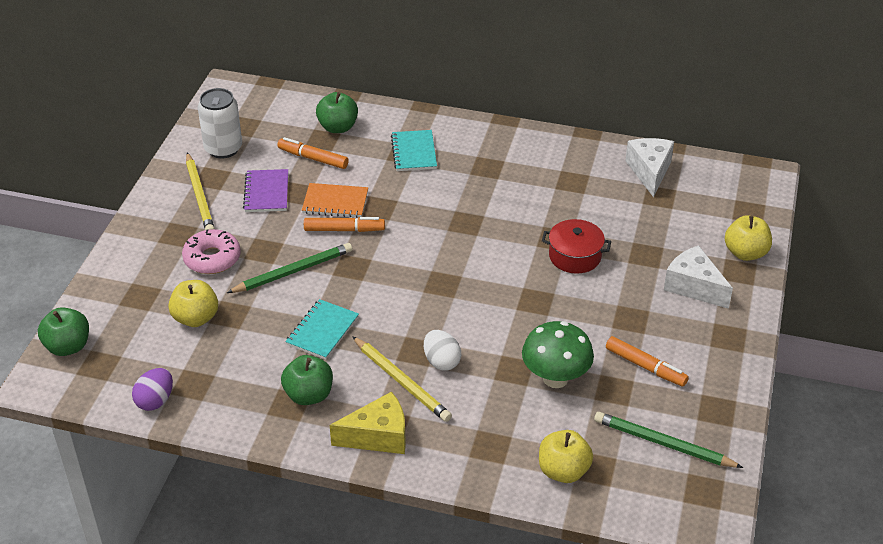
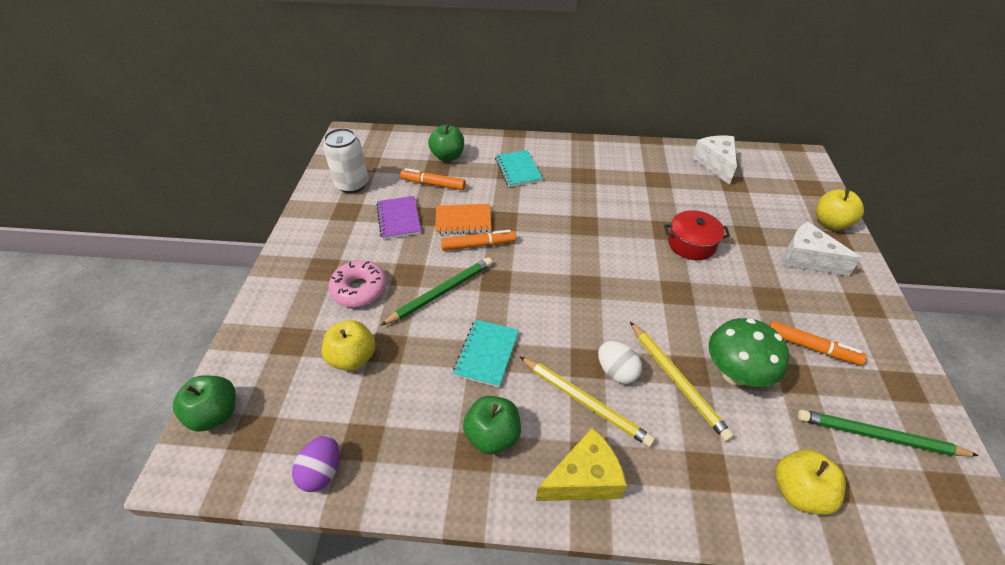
camera: 10 degrees left, 5 degrees up
(199, 196) = (337, 229): yellow pencil -> yellow pencil (677, 381)

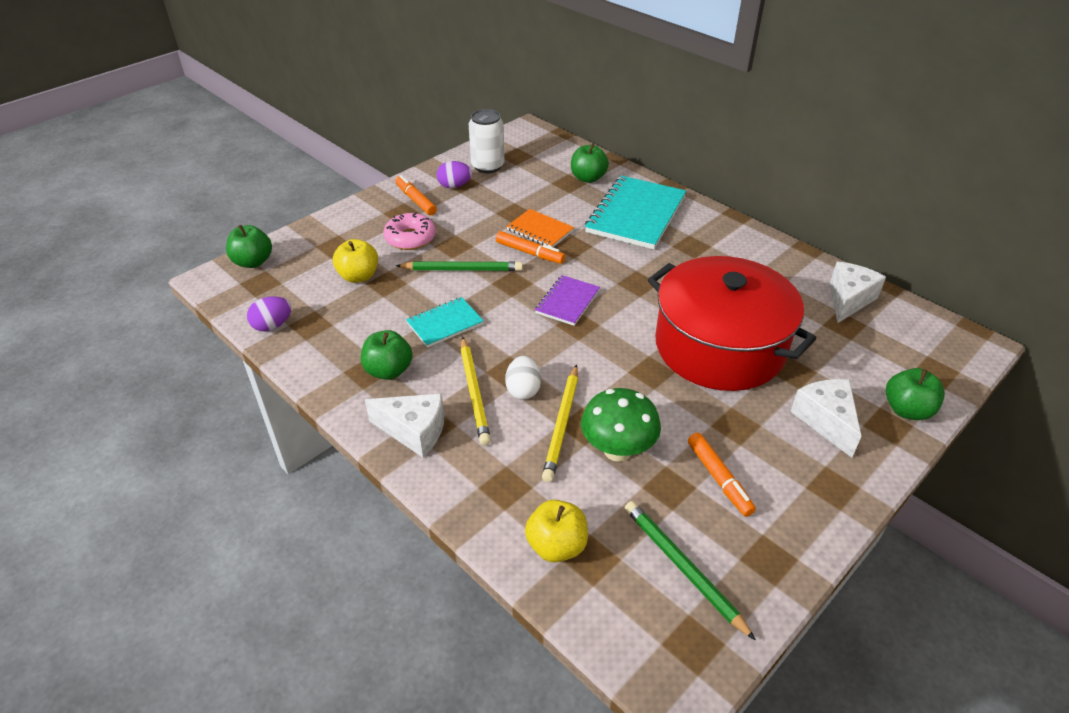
camera: 40 degrees right, 5 degrees down
(343, 217) = (454, 186): none -> purple egg
(399, 219) = (493, 206): purple notebook -> purple notebook (567, 302)
(433, 184) = (549, 194): orange marker -> orange marker (416, 200)
(518, 170) = (636, 215): turquoise notebook -> turquoise notebook, size x1.89
(583, 478) = (414, 431): yellow cheese -> white cheese
(691, 244) = (719, 347): red pot -> red pot, size x2.35
(830, 223) = (907, 410): yellow apple -> green apple

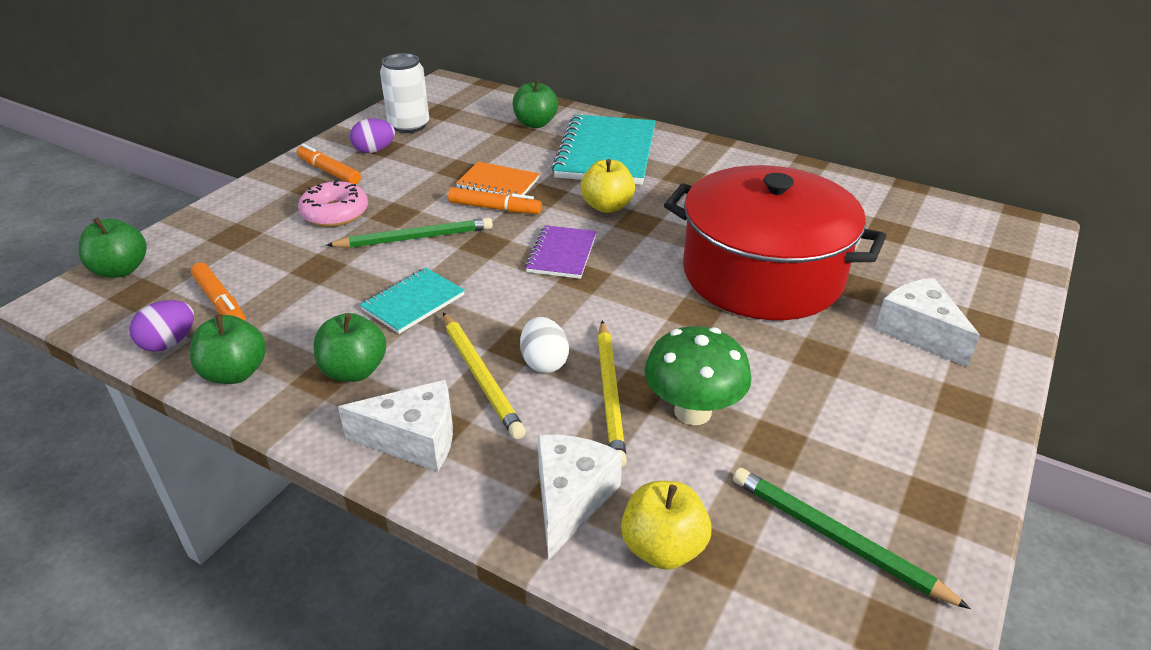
camera: 15 degrees left, 5 degrees down
(359, 276) = (278, 265): yellow apple -> yellow apple (607, 206)
(719, 478) = (829, 420): orange marker -> orange marker (220, 302)
(848, 300) = (879, 204): white cheese -> white cheese (570, 500)
(907, 410) = (998, 305): green apple -> green apple (235, 373)

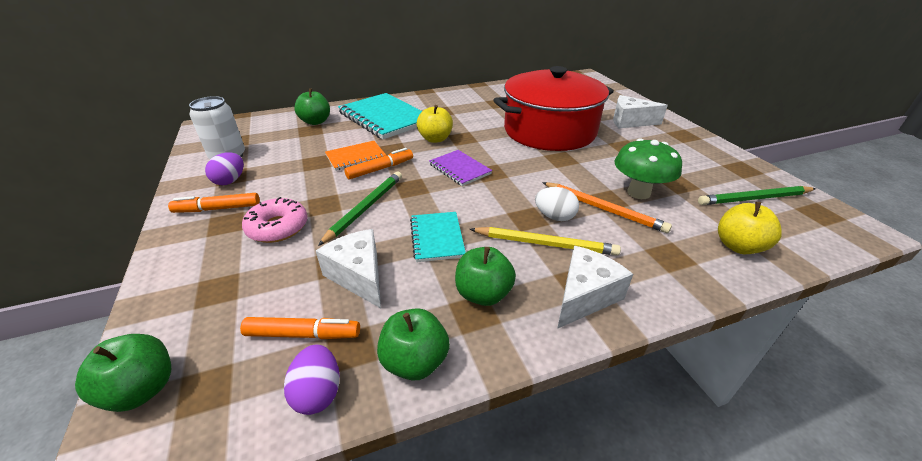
camera: 50 degrees left, 0 degrees up
(570, 500) = (683, 259): white cheese -> white cheese (358, 276)
(610, 394) = (603, 209): yellow pencil -> orange pencil

